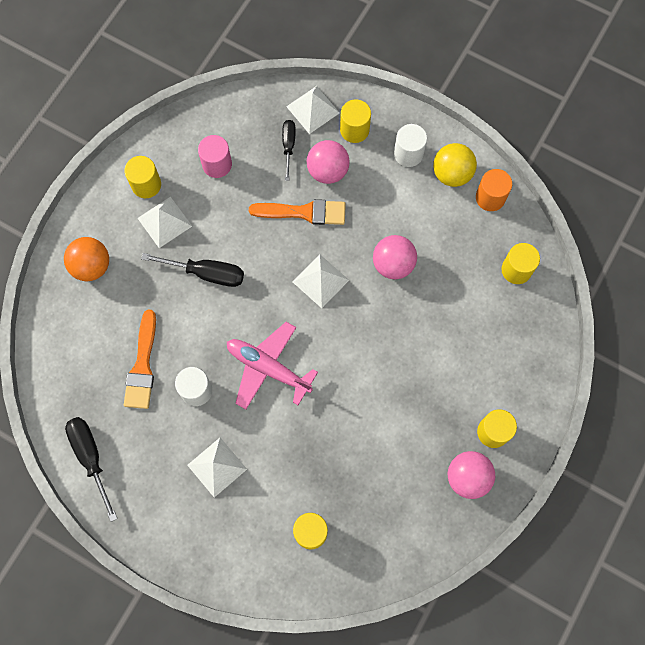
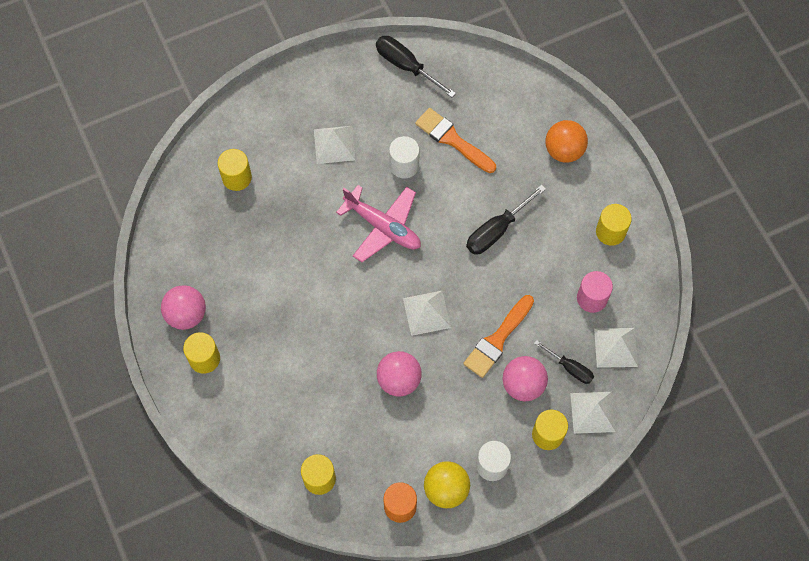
camera: 125 degrees right, 5 degrees down
(91, 458) = (406, 66): black screwdriver -> black screwdriver turned 150 degrees counterclockwise
(164, 222) = (565, 226): white pyramid -> white pyramid (615, 347)
(268, 368) = (383, 227): pink plane -> pink plane turned 60 degrees clockwise

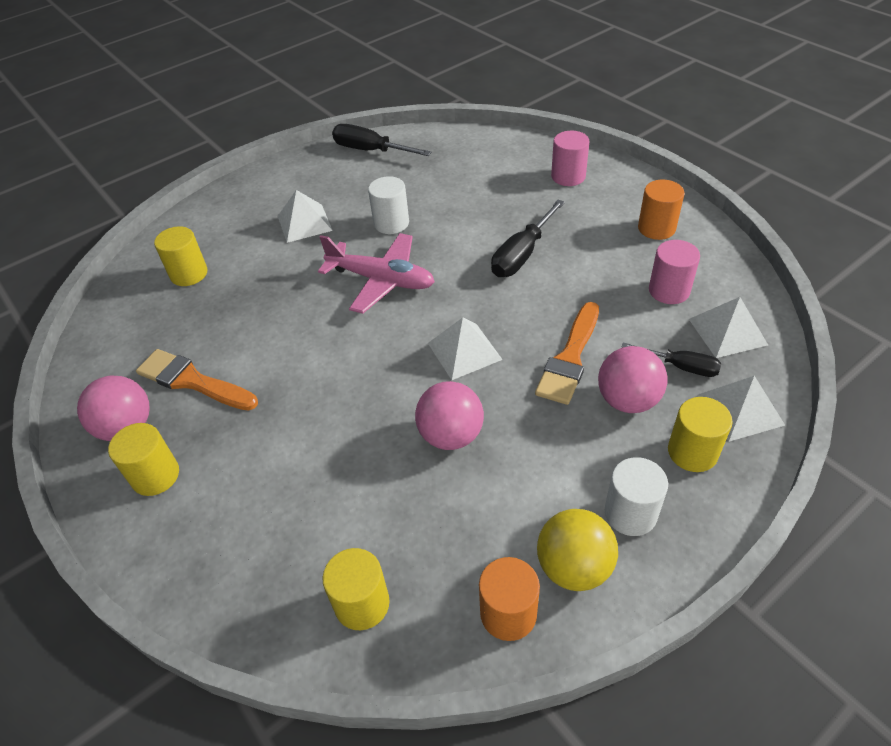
camera: 10 degrees left, 20 degrees down
(452, 139) = (440, 193): orange brush -> orange brush (192, 381)
(564, 150) = (568, 176): orange ball -> pink cylinder
(610, 232) = (656, 228): yellow cylinder -> orange cylinder

